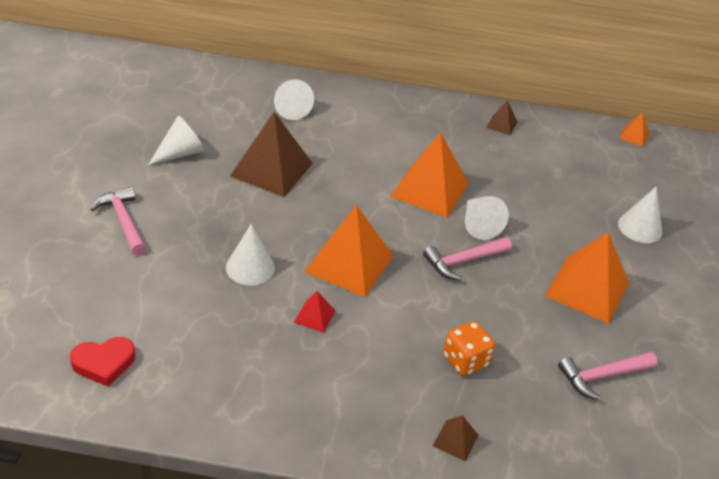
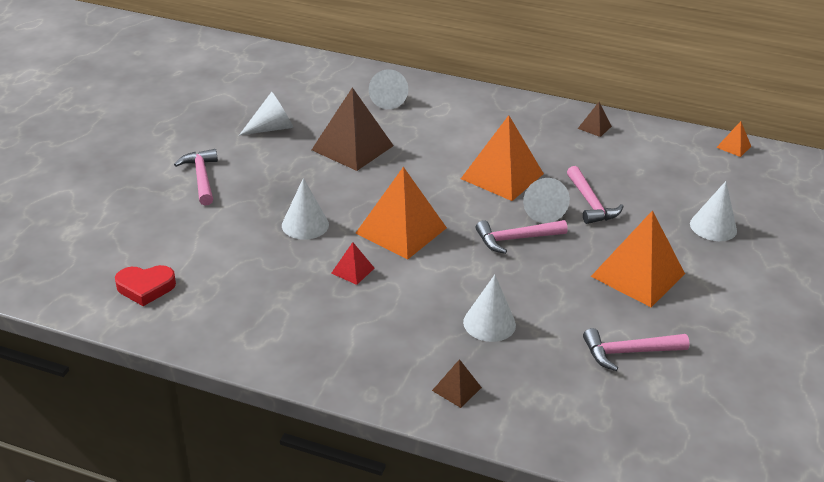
camera: 15 degrees right, 5 degrees down
(465, 361) = (489, 323): orange dice -> white cone
(522, 212) = (590, 203): none -> pink hammer

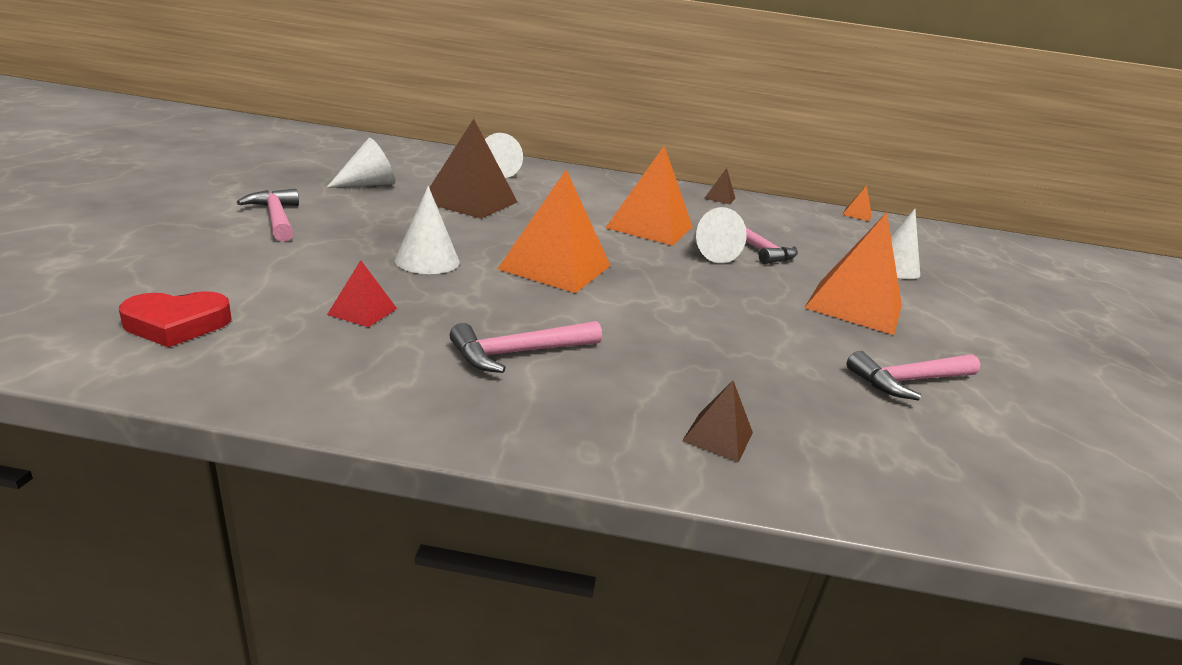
camera: 15 degrees left, 10 degrees down
(352, 270) = (506, 303): red pyramid -> red pyramid (362, 311)
(489, 323) = (716, 355): white cone -> none
(516, 239) = (697, 276): pink hammer -> pink hammer (520, 353)

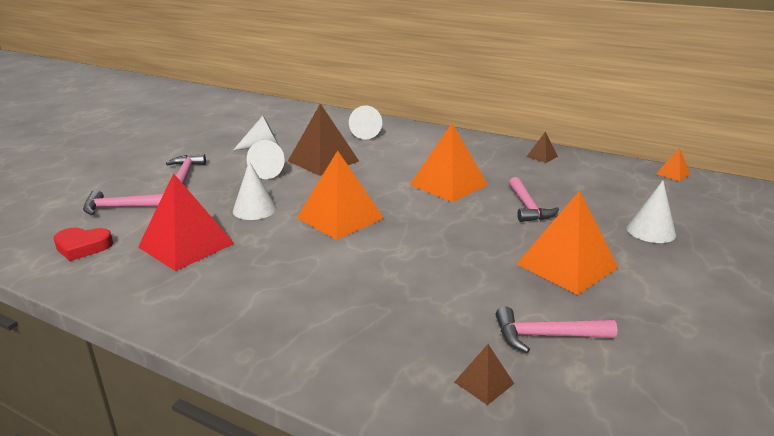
camera: 25 degrees right, 0 degrees up
(362, 311) = (186, 245): red pyramid -> red pyramid, size x2.20
(520, 353) = (259, 282): pink hammer -> pink hammer (121, 207)
(709, 253) = (479, 209): white cone -> white cone (270, 171)
(718, 436) = (340, 357): brown pyramid -> brown pyramid (484, 382)

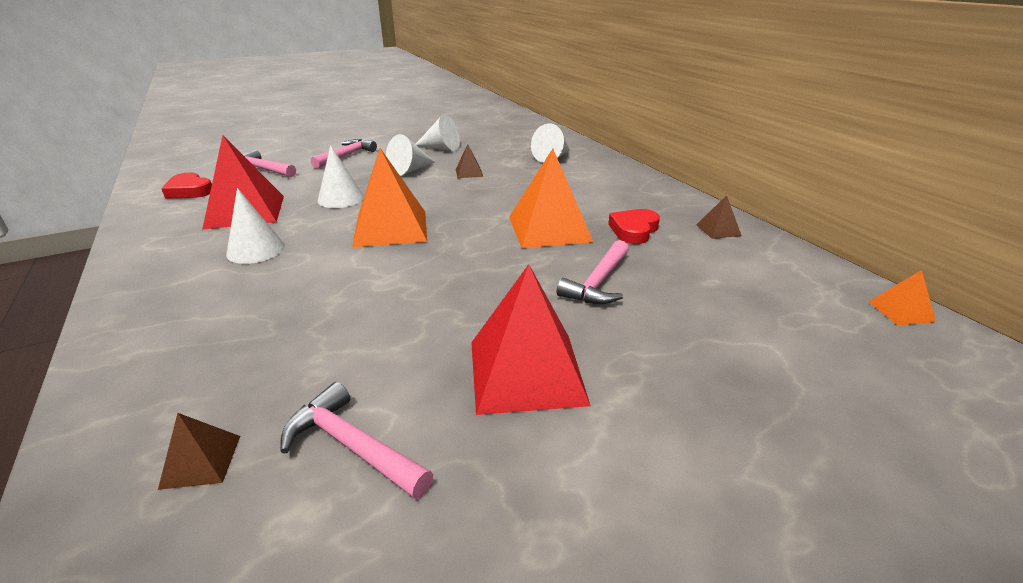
camera: 35 degrees right, 5 degrees up
(323, 161) = (469, 173): brown pyramid -> brown pyramid, size x0.45
(498, 170) = (634, 230): none -> red heart
(566, 266) = (526, 371): orange pyramid -> red pyramid
(650, 231) = (726, 377): white cone -> white cone (256, 250)

